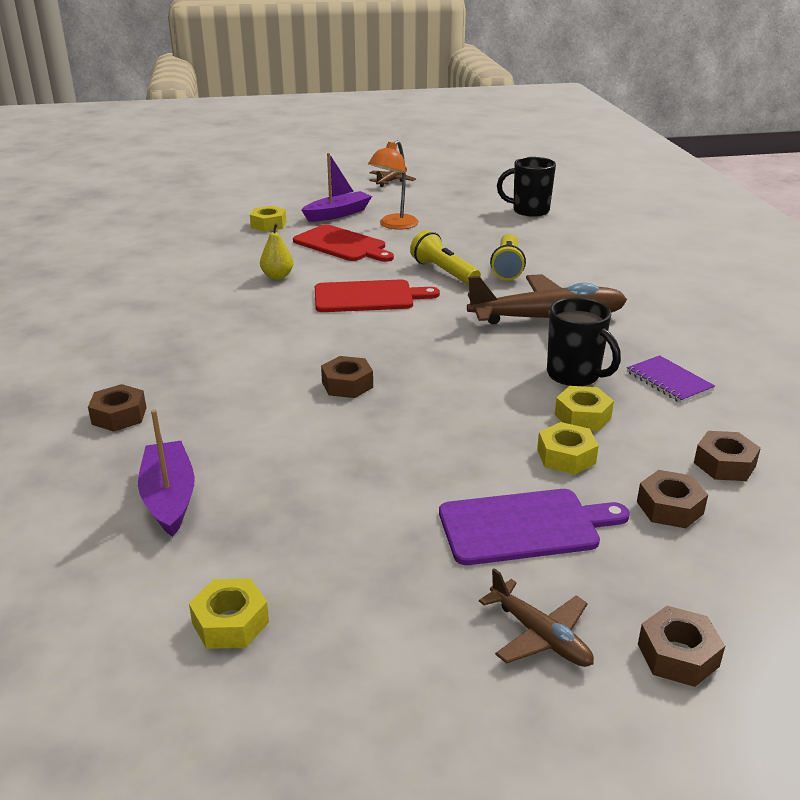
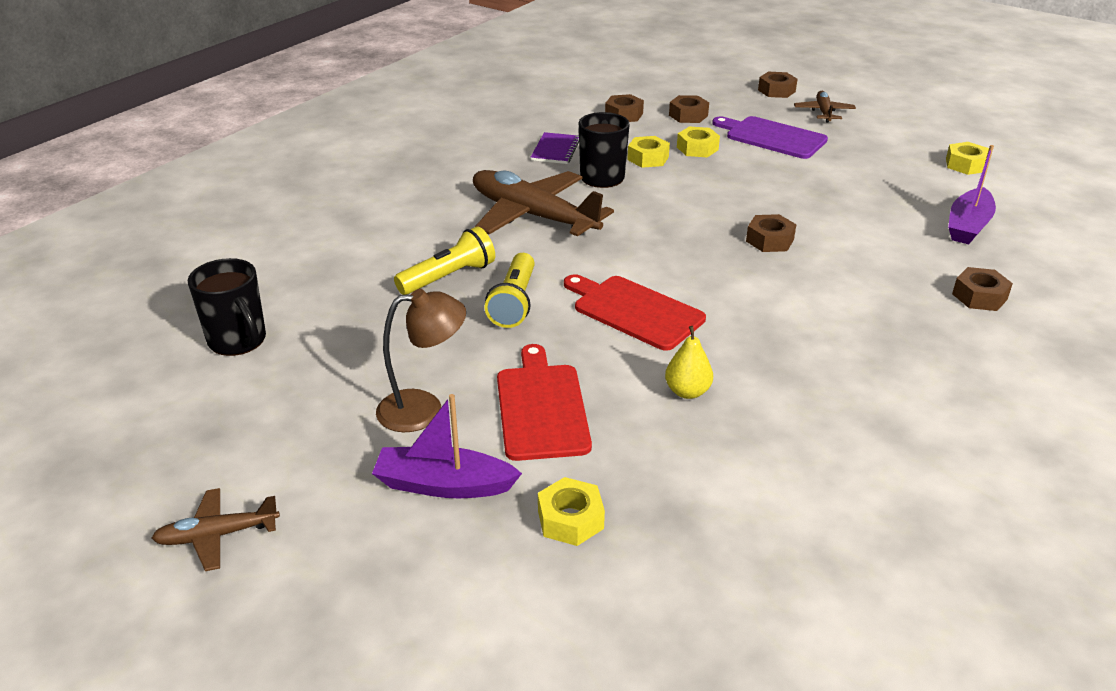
camera: 135 degrees left, 5 degrees up
(394, 225) = (424, 409): orange lamp -> brown lamp

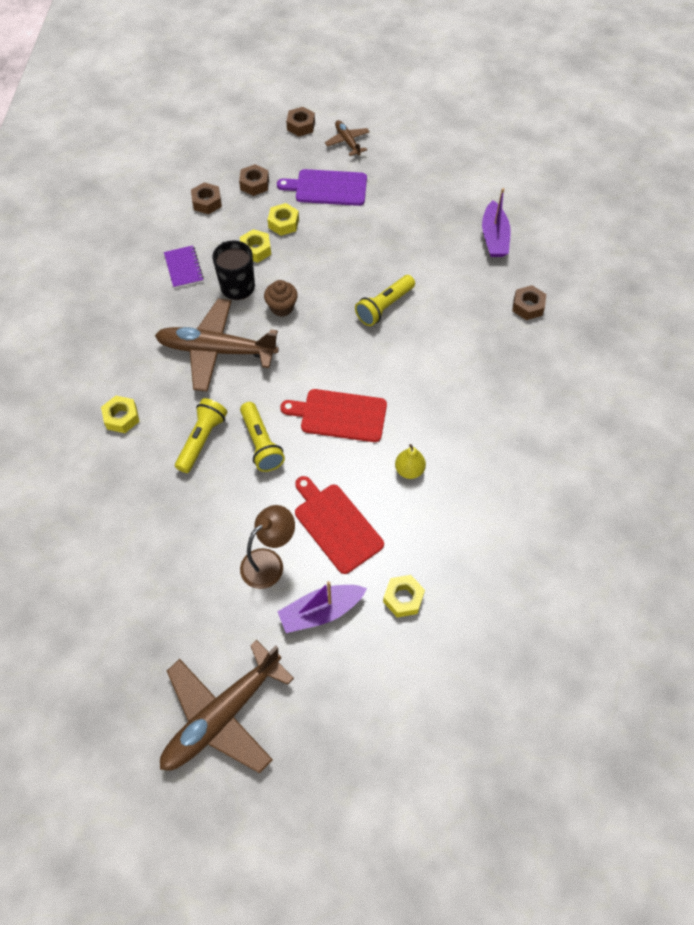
camera: 30 degrees left, 25 degrees up
(218, 535) = (223, 715): brown plane -> brown plane, size x2.03
(238, 341) = (107, 567): black mug -> none
(639, 206) = (282, 307): none -> brown cupcake
(770, 240) = (384, 307): brown nut -> yellow flashlight
(965, 165) = (466, 169): yellow nut -> yellow nut (121, 417)

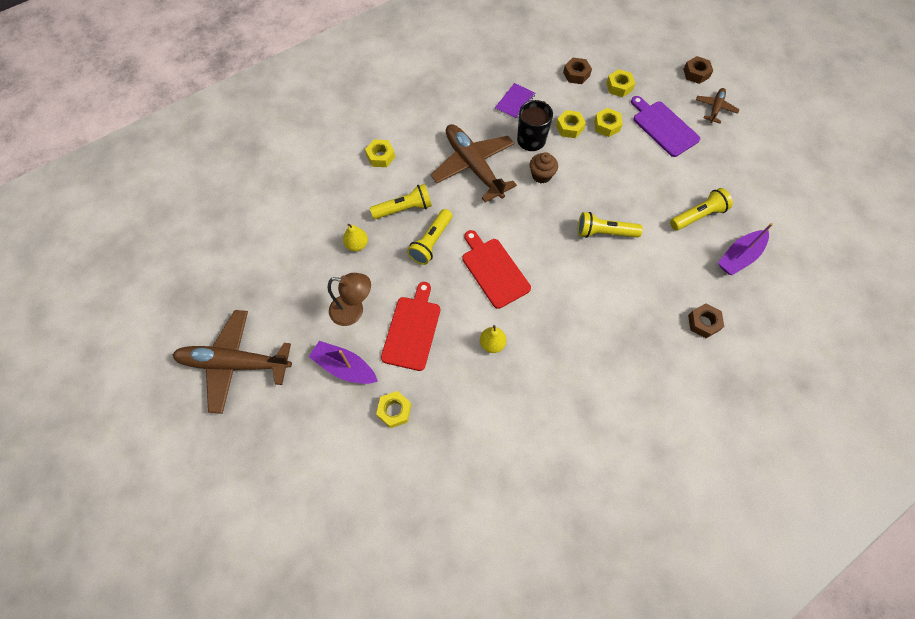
camera: 50 degrees right, 5 degrees up
(199, 508) = (357, 245): none -> yellow pear
(254, 184) = (619, 87): brown nut -> yellow nut
(433, 233) = (698, 216): none -> yellow flashlight

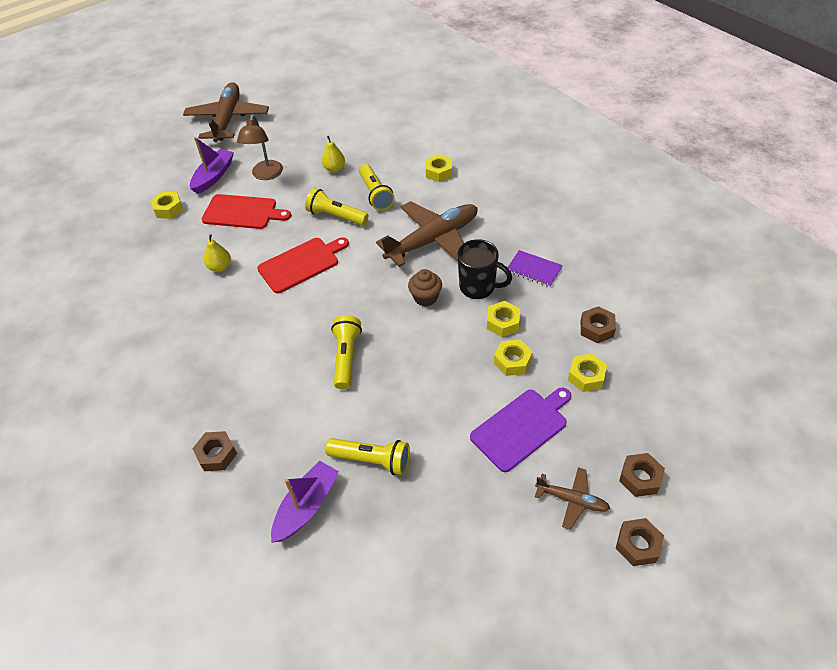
camera: 90 degrees right, 15 degrees down
(698, 216) = (372, 460): yellow flashlight -> yellow flashlight turned 45 degrees counterclockwise
(739, 257) = (306, 506): purple boat -> purple boat turned 75 degrees clockwise
(740, 83) = (637, 545): none -> brown nut

